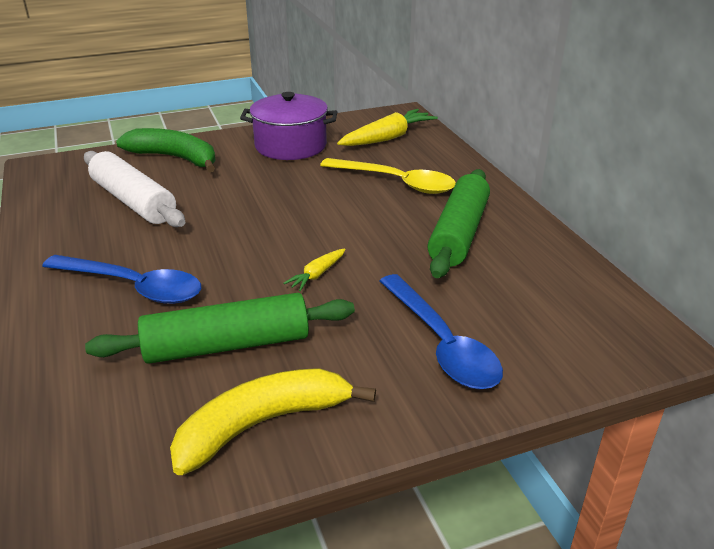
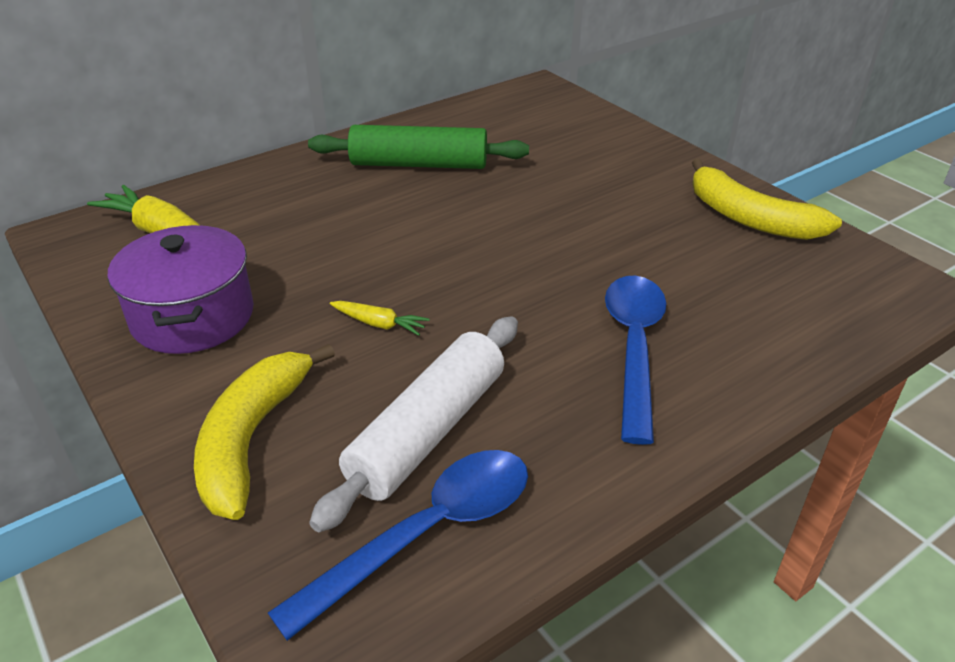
camera: 105 degrees left, 5 degrees up
(175, 158) = (252, 439): green banana -> yellow banana
(227, 345) = (678, 256): green rolling pin -> none
(317, 275) = (536, 230): yellow carrot -> yellow carrot (379, 324)
(396, 183) = (309, 210): yellow spoon -> none
(441, 344) = (599, 159): blue spoon -> blue spoon (427, 533)

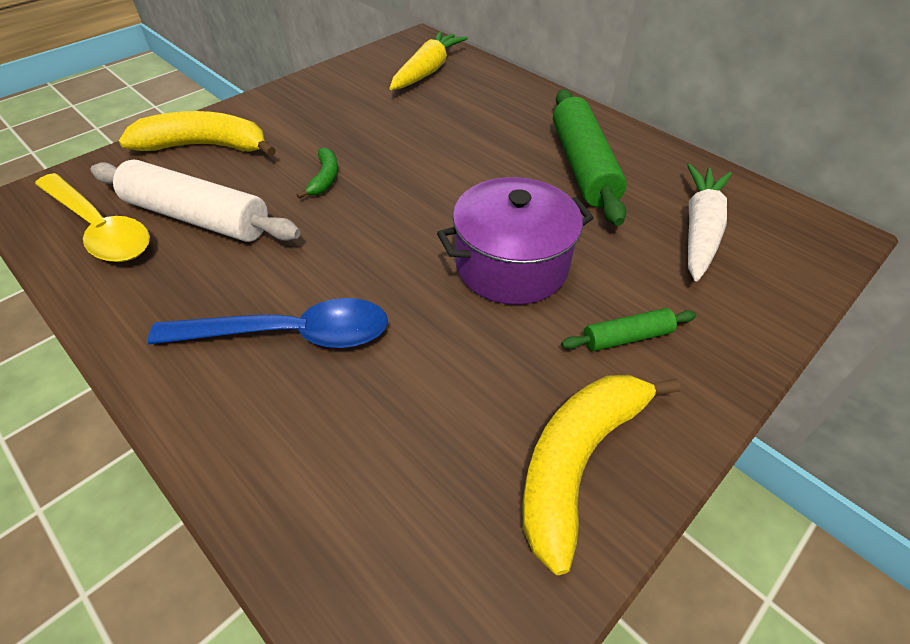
camera: 80 degrees right, 10 degrees up
(192, 316) = (331, 101): purple pot -> purple pot (511, 265)
(379, 324) = (325, 178): yellow carrot -> green banana
(427, 533) = (100, 229): blue spoon -> yellow spoon
(524, 131) = (699, 230): none -> white carrot
(639, 181) = (626, 337): none -> green rolling pin

